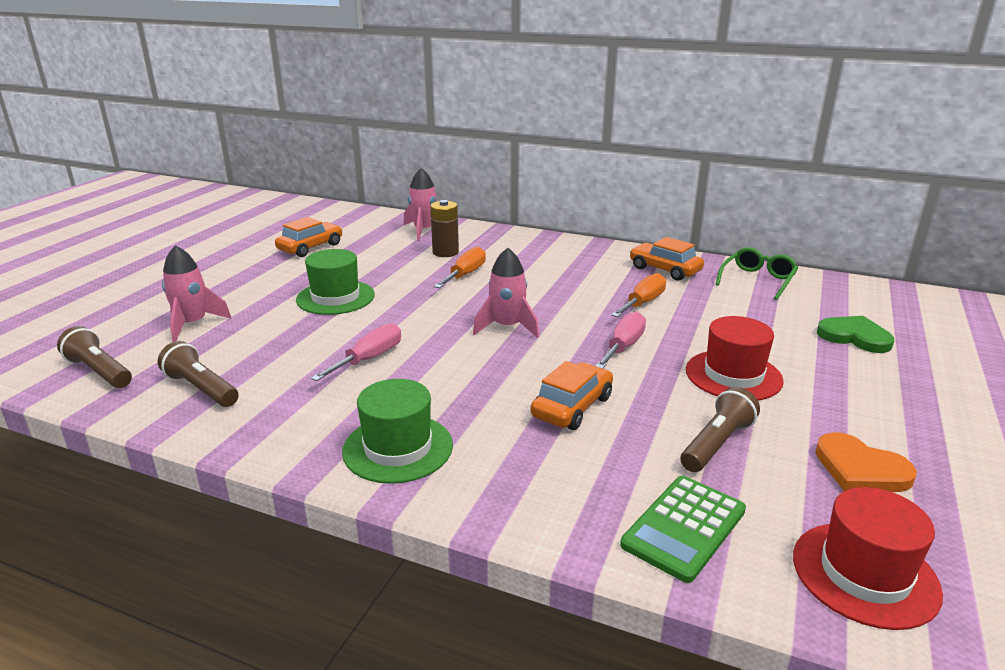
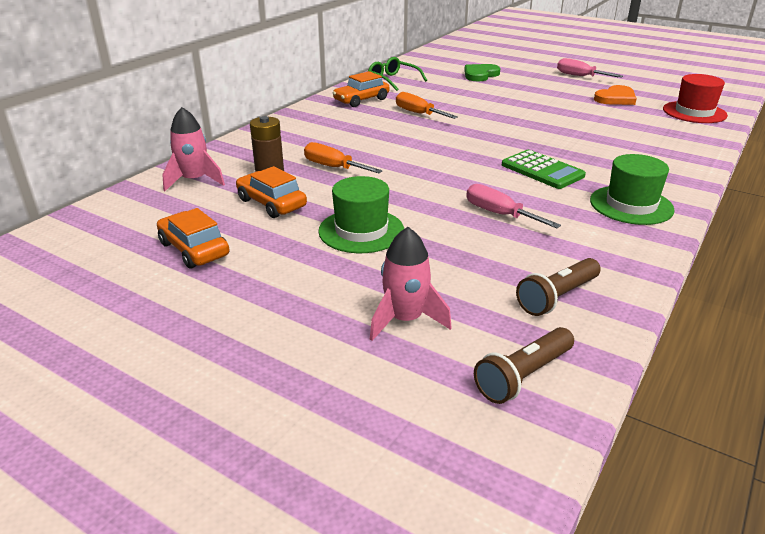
camera: 80 degrees left, 5 degrees up
(507, 327) = (449, 158): pink rocket -> none
(572, 407) = (568, 149): orange car -> orange car (271, 203)
(623, 347) = (486, 127): pink screwdriver -> pink screwdriver (580, 76)
(684, 527) = (679, 138): green calculator -> green calculator (542, 170)
(716, 444) = (601, 121): brown flashlight -> none
(733, 375) = (526, 106): red hat -> none

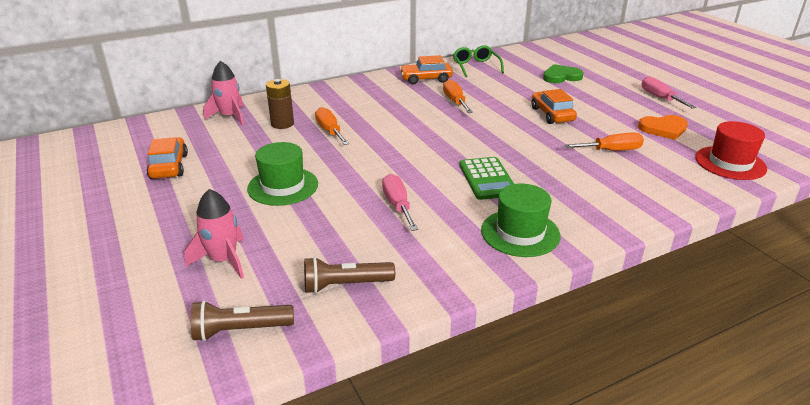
camera: 30 degrees right, 0 degrees up
(271, 203) = (254, 147): orange car -> orange car (552, 114)
(603, 123) = (611, 150): none -> orange screwdriver

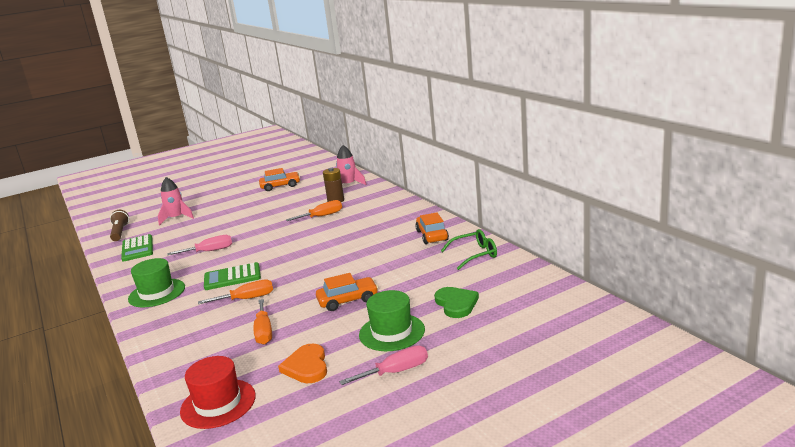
camera: 90 degrees right, 10 degrees down
(283, 186) = (246, 217): green hat -> green hat (392, 332)
(345, 285) = (137, 248): brown flashlight -> green calculator
(455, 101) = (378, 253): orange screwdriver -> orange screwdriver (247, 299)

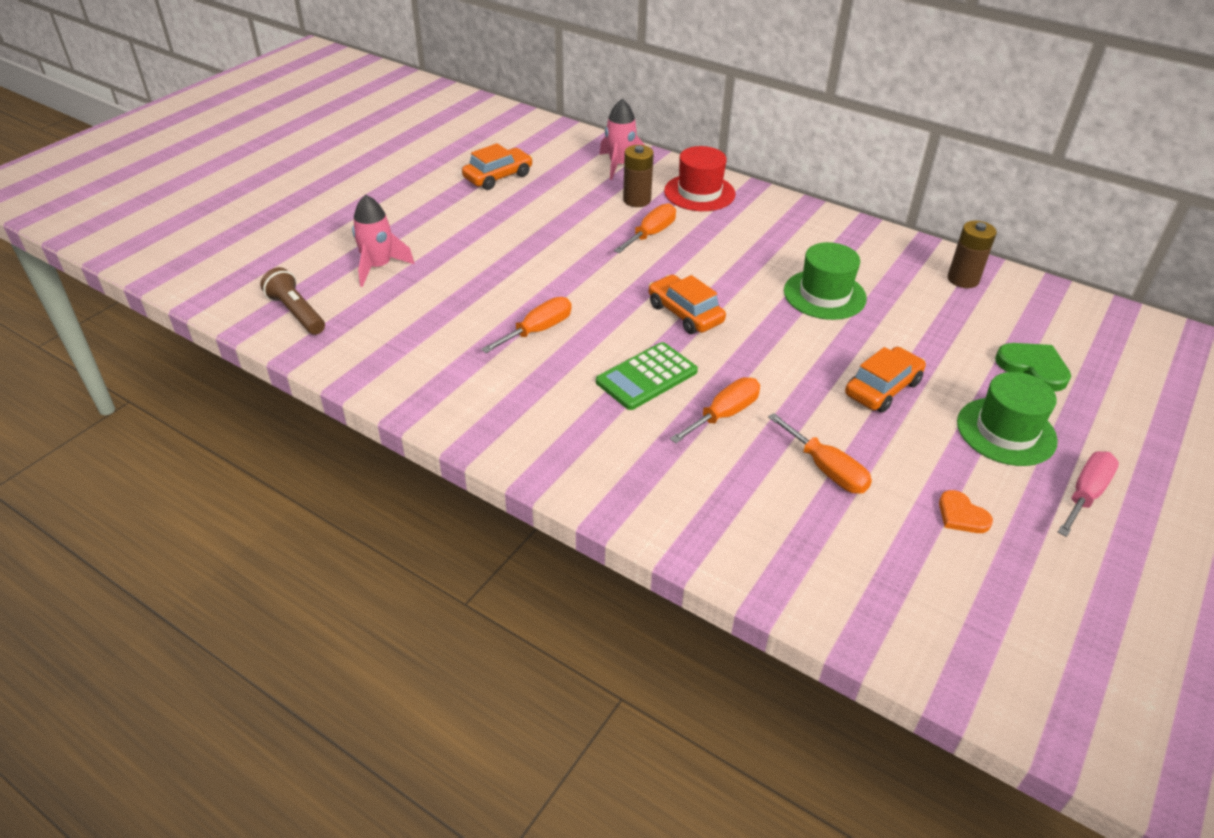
camera: 30 degrees left, 20 degrees up
(137, 248) = (384, 344): green calculator -> none
(157, 293) = (549, 432): green hat -> green hat (824, 295)
(209, 251) = (538, 330): pink screwdriver -> orange screwdriver
(218, 403) = (915, 611): red hat -> red hat (699, 193)
(306, 366) = (961, 515): orange heart -> orange heart, size x0.65
(432, 235) = (866, 252): orange car -> orange car (685, 314)
(474, 254) = (963, 279): green glasses -> brown battery

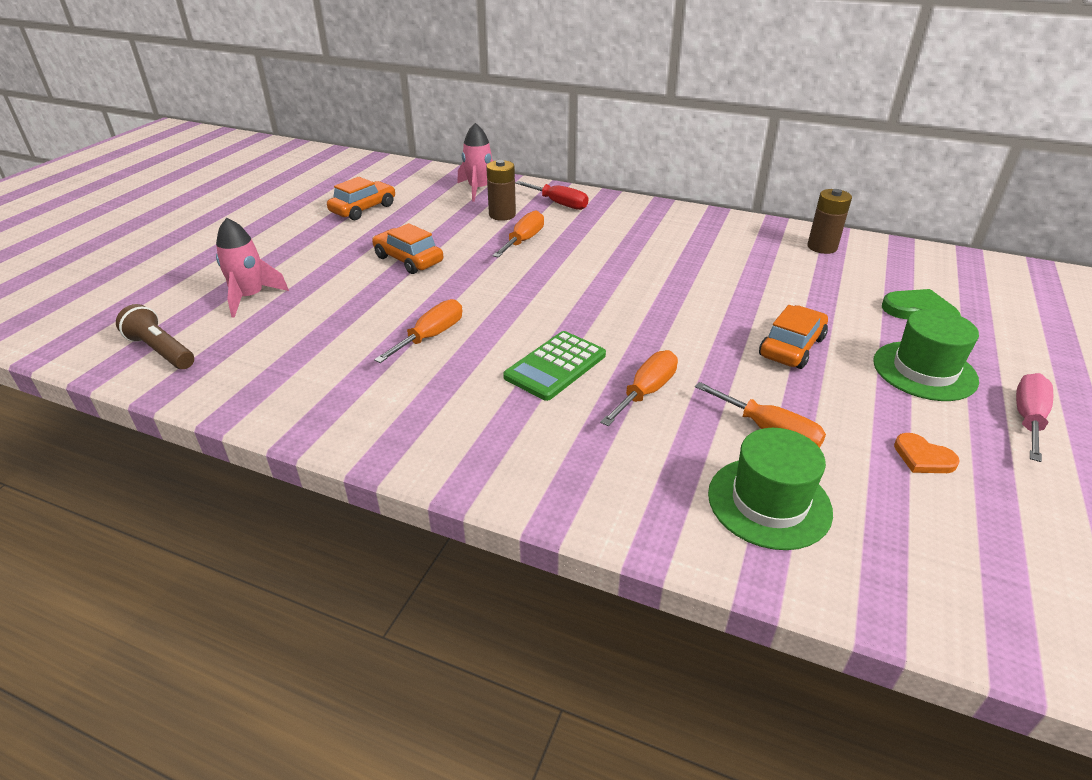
camera: 10 degrees left, 5 degrees down
(685, 314) = (577, 304): orange car -> orange car (408, 260)
(699, 193) = (559, 204): red hat -> red screwdriver
(824, 295) = (704, 273): green hat -> green hat (769, 502)

